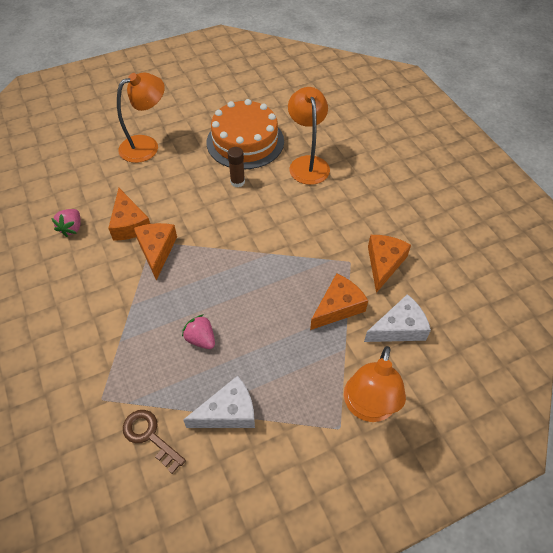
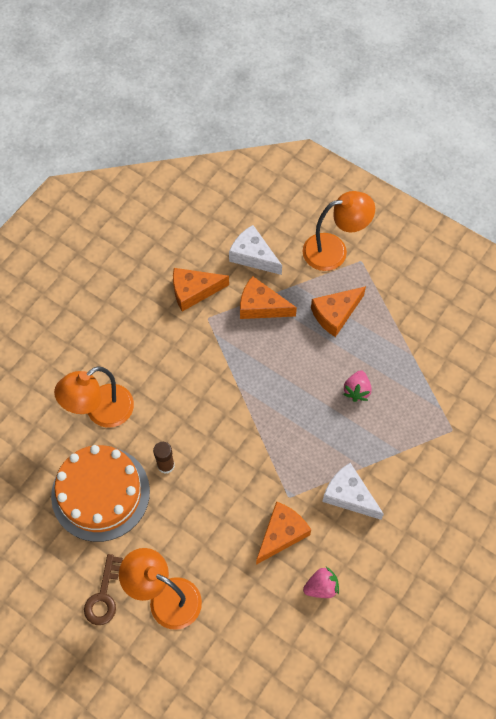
camera: 120 degrees left, 10 degrees up
(150, 436) = (453, 377): brown key -> brown key (103, 596)
(157, 250) = (296, 485): orange cheese -> orange cheese (335, 314)
(228, 412) = (400, 336): white cheese -> white cheese (349, 495)

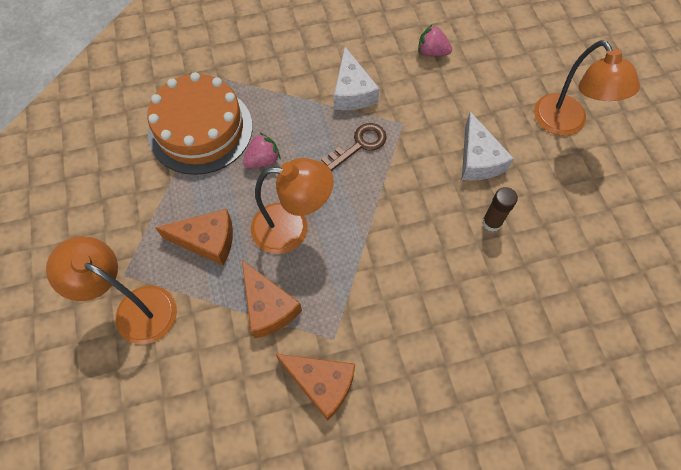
camera: 140 degrees left, 0 degrees up
(100, 493) = (573, 242): orange cake -> orange cake (200, 129)
(101, 412) = (523, 321): orange lamp -> orange lamp (292, 228)
(103, 596) = (621, 159): brown key -> brown key (359, 145)
(253, 256) = (220, 373): white cheese -> white cheese (478, 159)
(281, 534) = (432, 103): orange cheese -> none

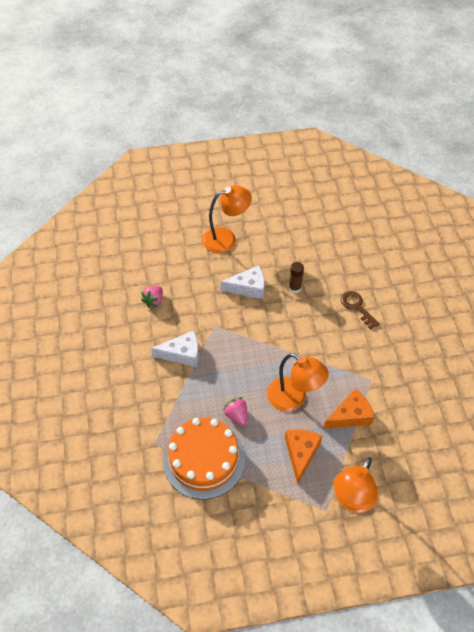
camera: 85 degrees left, 10 degrees down
(292, 228) = (293, 399): orange lamp -> orange lamp turned 120 degrees clockwise
(321, 383) = (399, 388): orange cheese -> none
(359, 145) = (230, 353): brown key -> brown key (357, 307)

